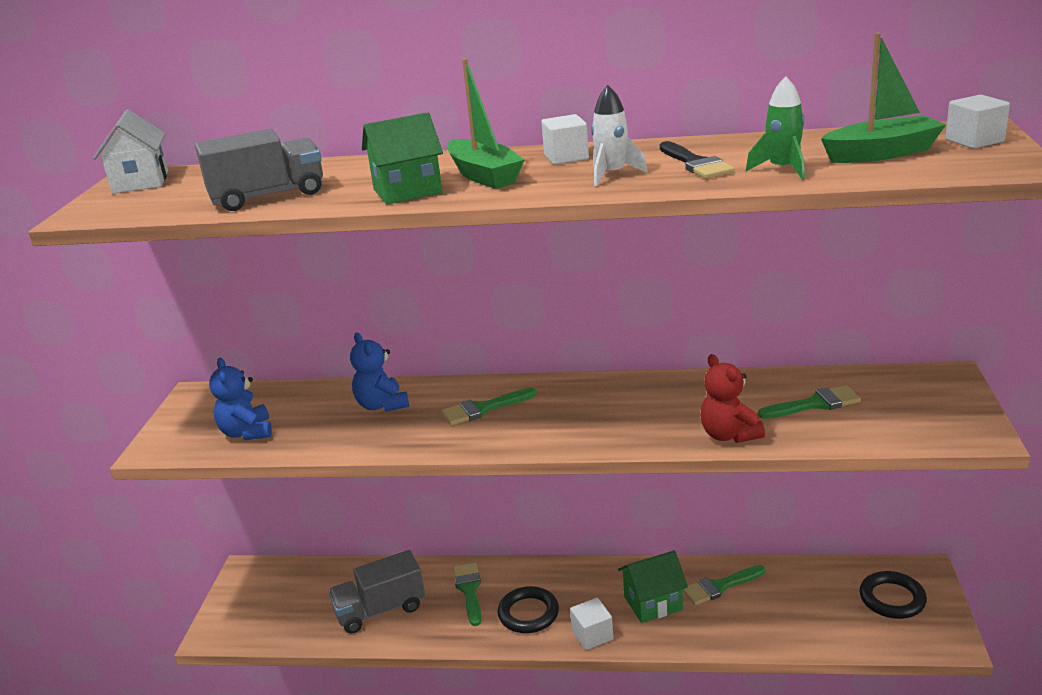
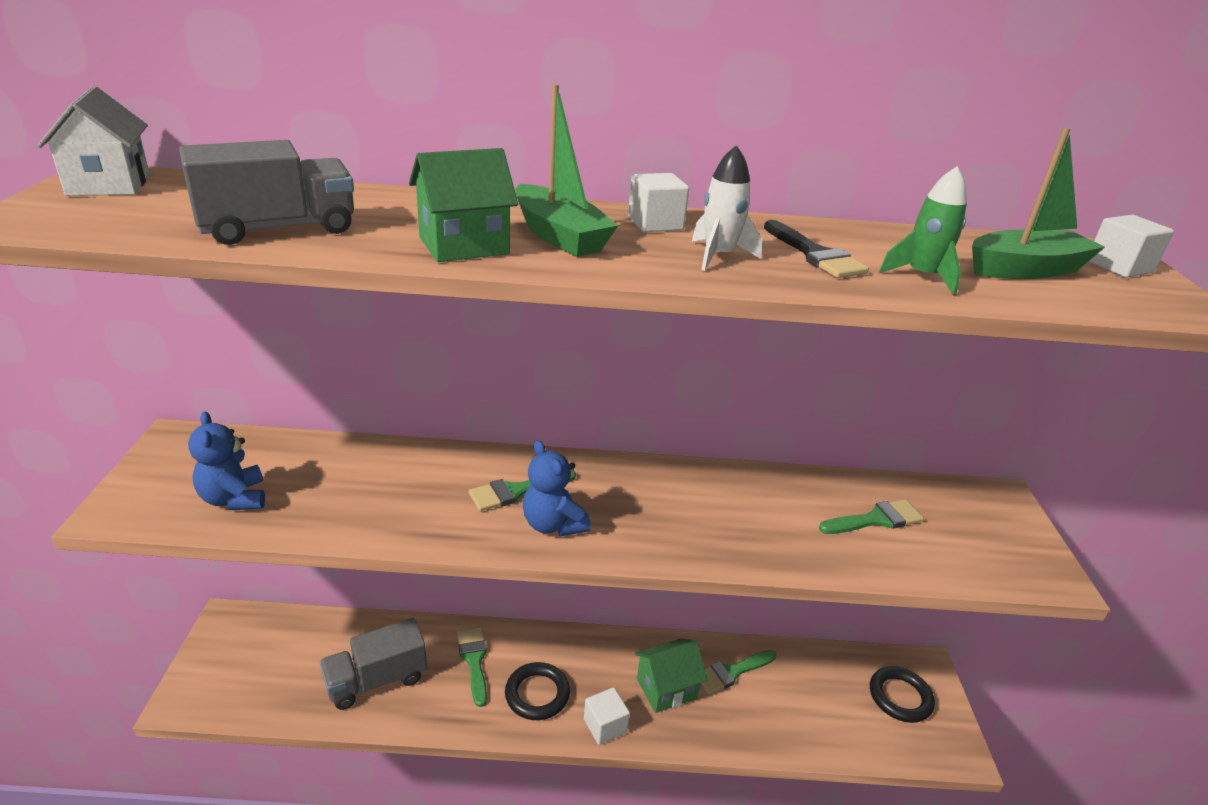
camera: 10 degrees left, 5 degrees up
(382, 405) = (399, 475): blue teddy bear -> blue teddy bear (553, 524)
(729, 435) = (792, 553): red teddy bear -> none

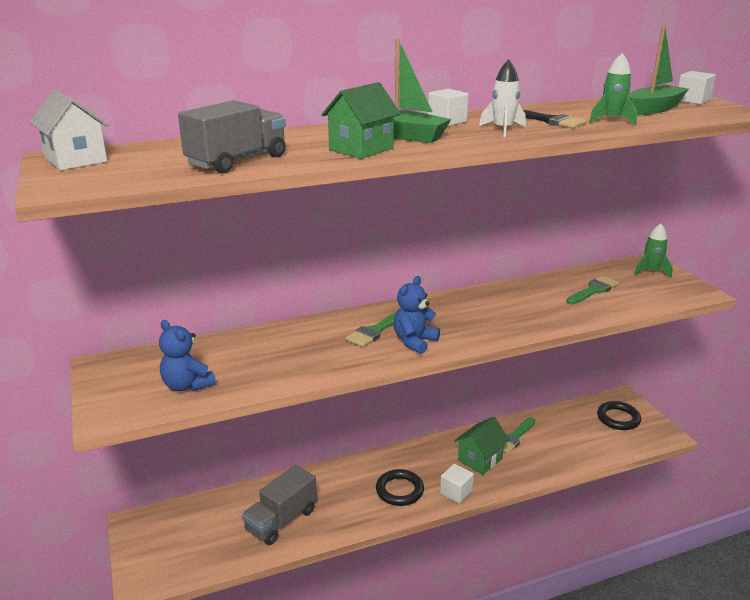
camera: 20 degrees left, 5 degrees down
(474, 660) = (342, 486): green brush -> none
(553, 524) = (414, 341): blue teddy bear -> blue teddy bear turned 90 degrees clockwise
(994, 513) = (651, 271): none -> green rocket

